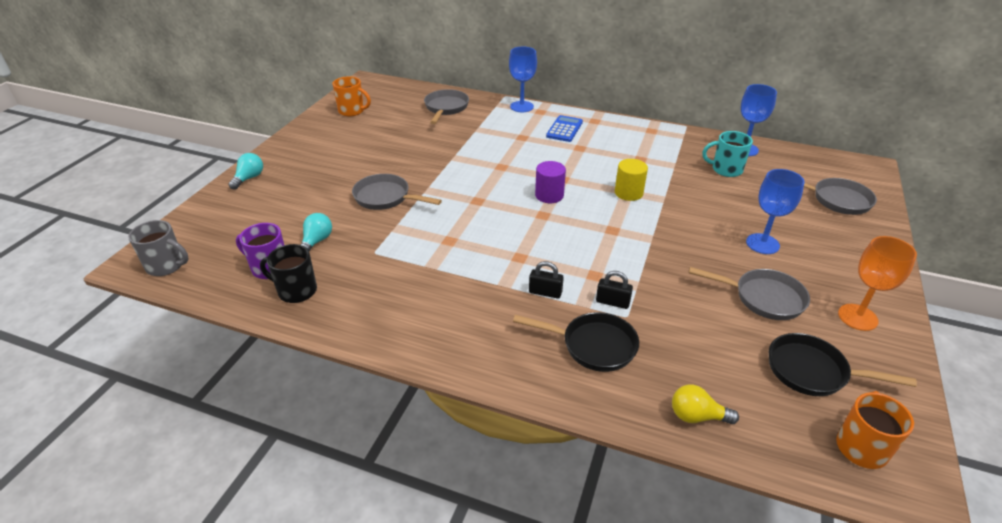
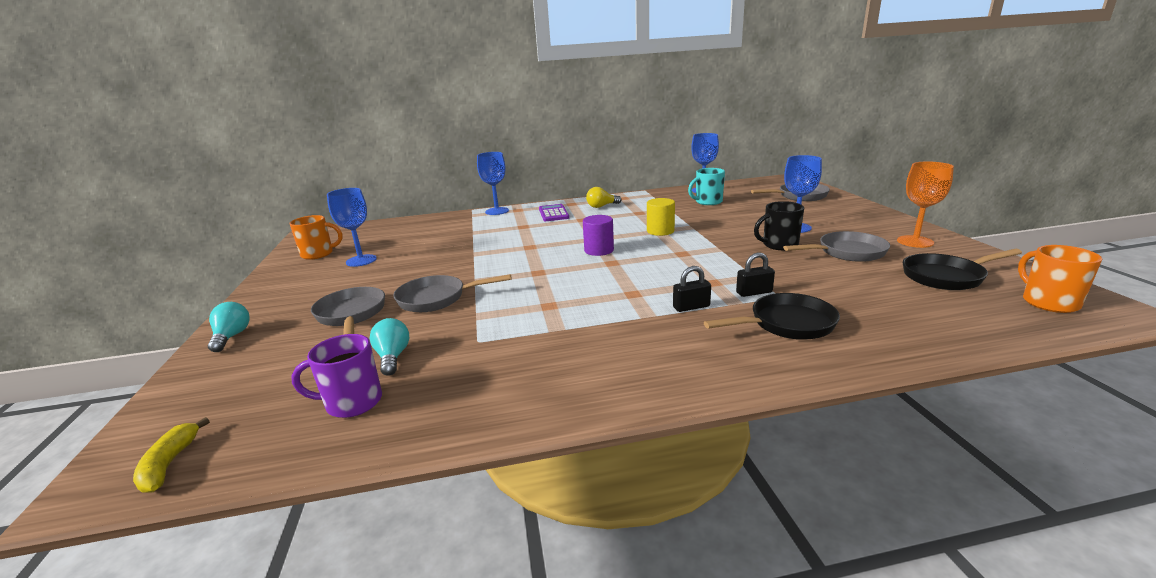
camera: 30 degrees left, 15 degrees down
(166, 266) = (169, 464): grey mug -> yellow banana
(296, 291) = (417, 409): black mug -> black mug (779, 245)
(373, 131) = (361, 260): none -> blue goblet
(446, 108) = (423, 228): grey pan -> grey pan (351, 315)
(564, 129) = (553, 213): blue calculator -> purple calculator
(697, 416) = (934, 333): yellow light bulb -> yellow light bulb (601, 206)

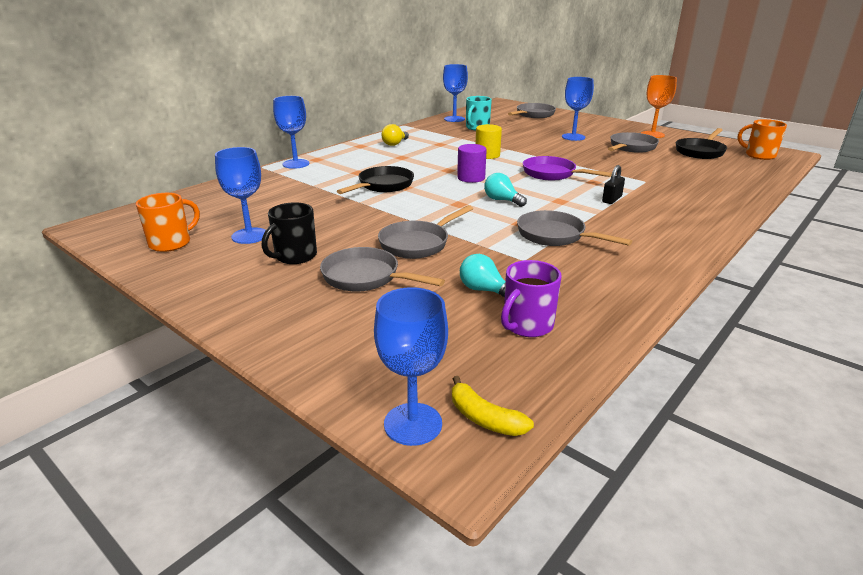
camera: 40 degrees left, 5 degrees up
(139, 441) = (413, 424): none -> blue goblet
(232, 337) = (278, 333): turquoise light bulb -> turquoise light bulb (502, 200)
(552, 328) = (555, 236): none -> grey pan
(553, 213) = (362, 157): purple calculator -> none
(685, 264) = (552, 174): none -> purple pan
(754, 292) = (628, 182): black padlock -> none
(779, 245) = (585, 150): black mug -> black mug (295, 256)
(786, 324) = (678, 195): black pan -> black pan (383, 186)

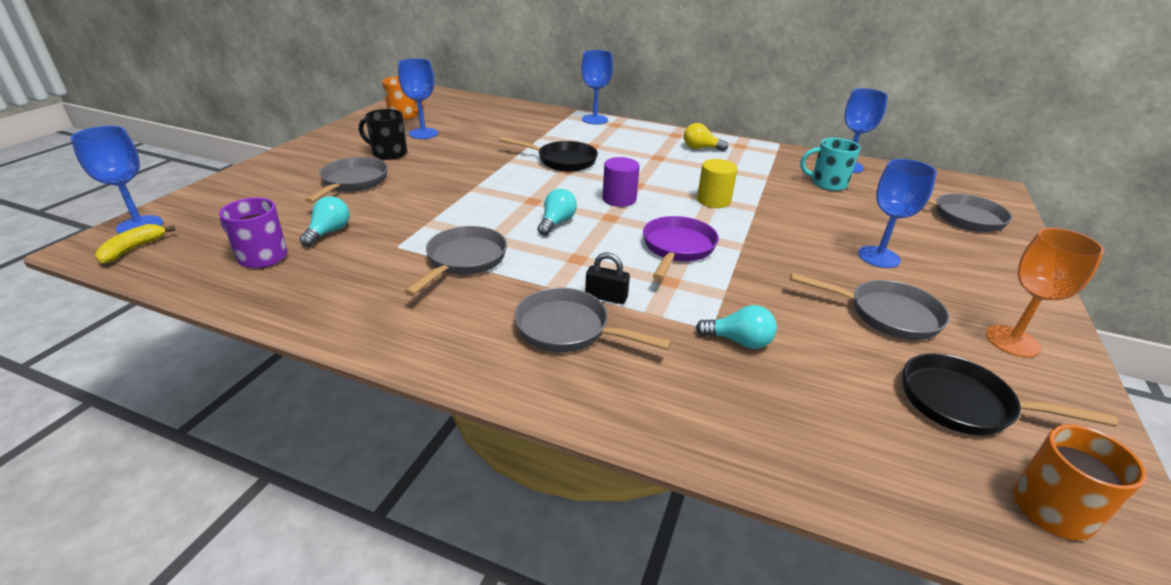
camera: 70 degrees right, 5 degrees up
(418, 243) = (424, 193): grey pan -> grey pan (569, 329)
(658, 178) = (739, 341): none -> turquoise light bulb

